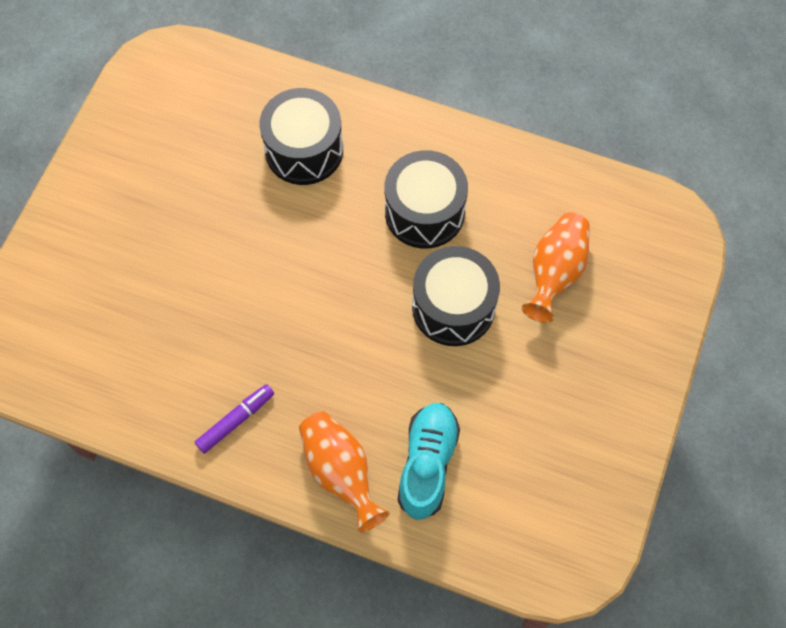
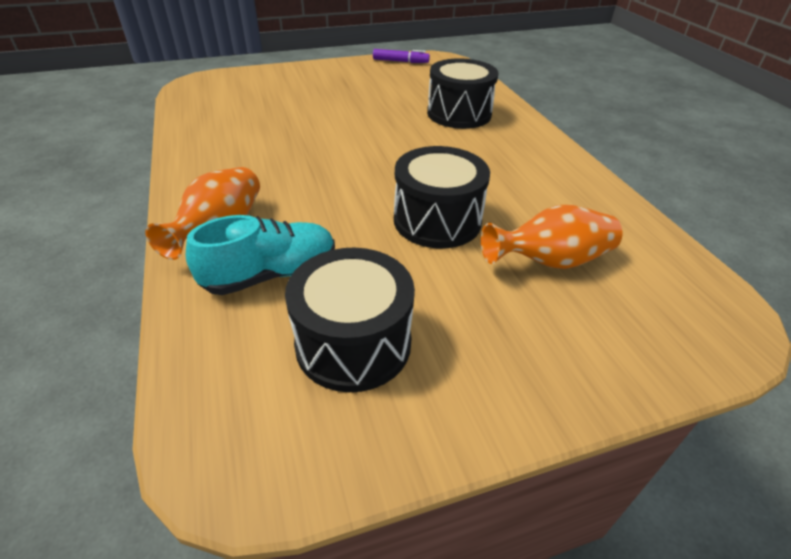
camera: 50 degrees right, 25 degrees down
(235, 421) = (223, 167): purple marker -> purple marker (400, 61)
(424, 212) = (492, 173): black drum -> black drum (353, 343)

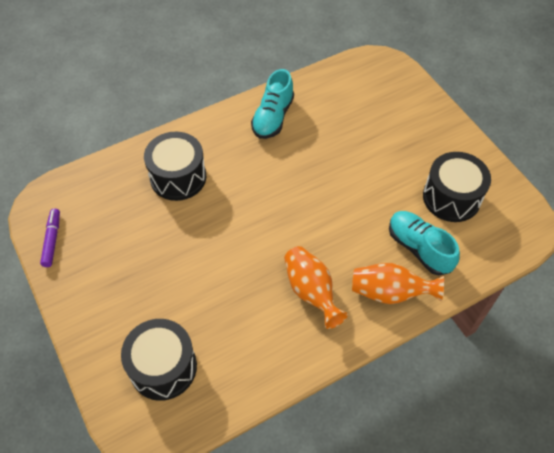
camera: 100 degrees left, 15 degrees up
(437, 220) = (338, 176): black drum -> black drum (163, 367)
(550, 261) = (359, 122): orange vase -> orange vase (311, 291)
(555, 181) = (273, 117): none -> turquoise shoe

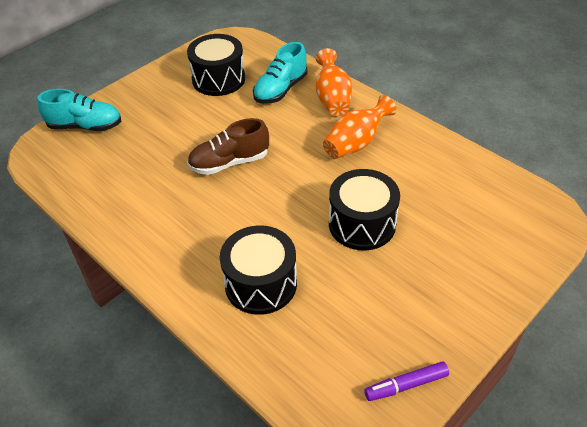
camera: 105 degrees left, 10 degrees down
(163, 367) = (488, 222): black drum -> black drum (362, 224)
(273, 117) = (143, 220): turquoise shoe -> turquoise shoe (85, 126)
(319, 183) = (229, 163): none -> brown shoe

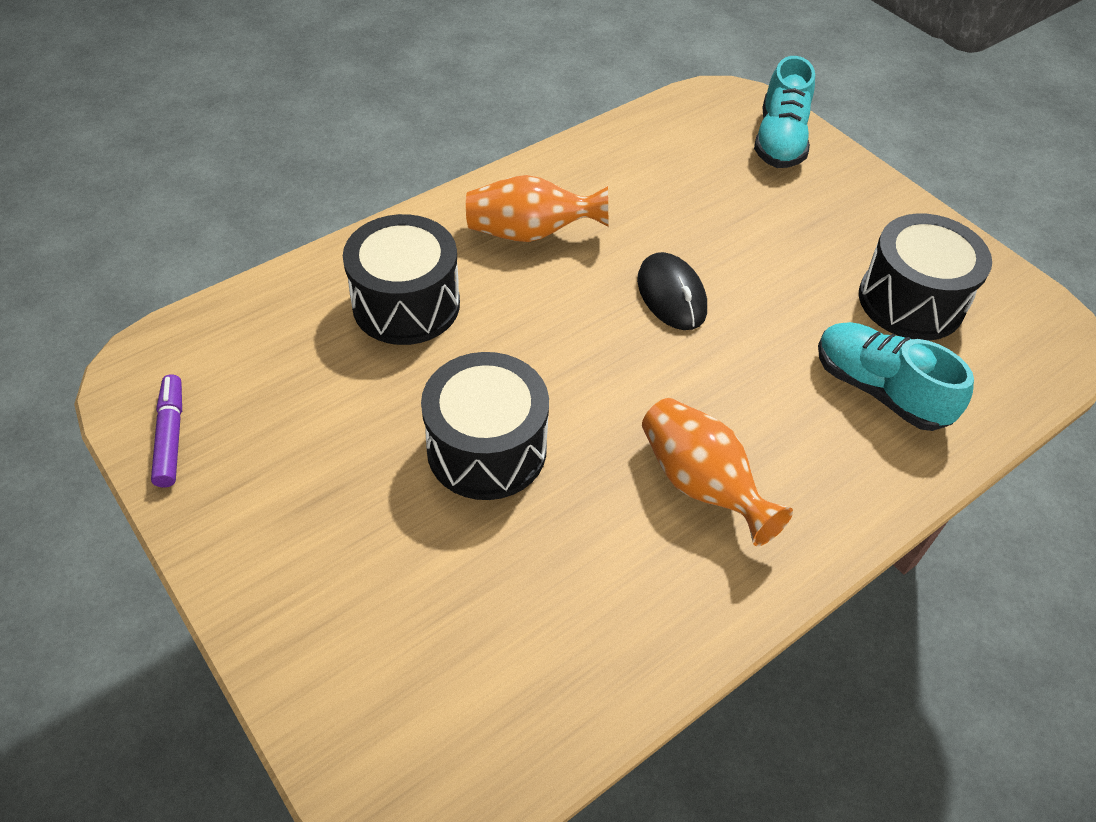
camera: 95 degrees right, 5 degrees up
(229, 163) = (671, 295): brown shoe -> black mouse
(332, 99) = (848, 472): orange vase -> orange vase (530, 233)

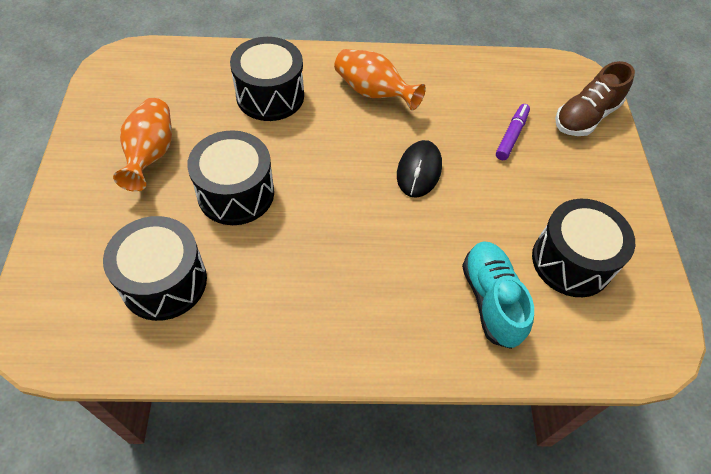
camera: 35 degrees right, 5 degrees up
(171, 436) = (103, 99): purple marker -> purple marker (511, 136)
(508, 614) = (164, 282): none -> black drum
(701, 484) = (327, 283): orange vase -> orange vase (151, 154)
(779, 140) = (585, 117): turquoise shoe -> brown shoe

